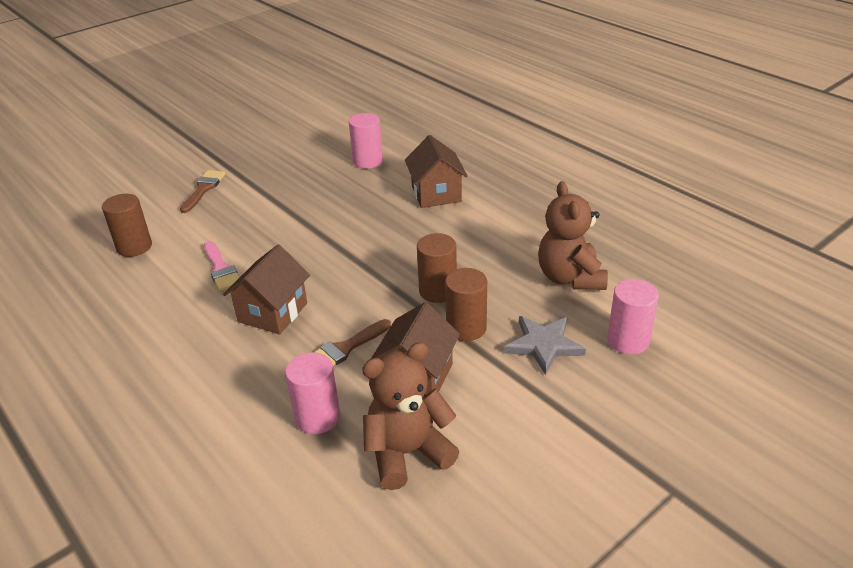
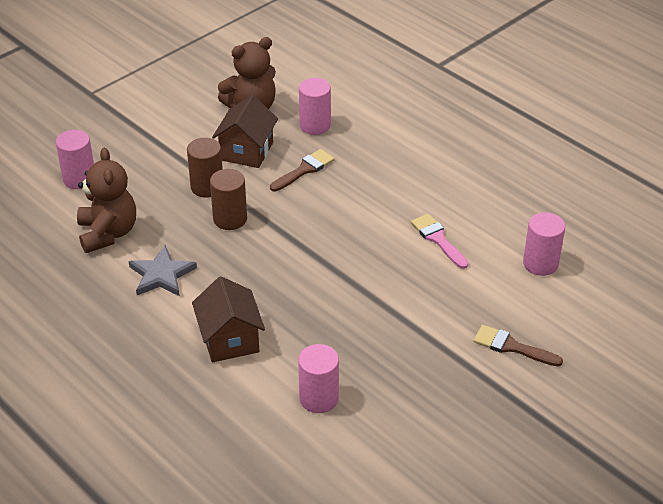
camera: 175 degrees right, 5 degrees up
(134, 247) = (540, 264): brown cylinder -> pink cylinder
(203, 189) = (511, 347): brown brush -> brown brush turned 105 degrees clockwise
(273, 312) = (373, 198): brown house -> none
(544, 345) = (147, 174): grey star -> grey star (161, 275)

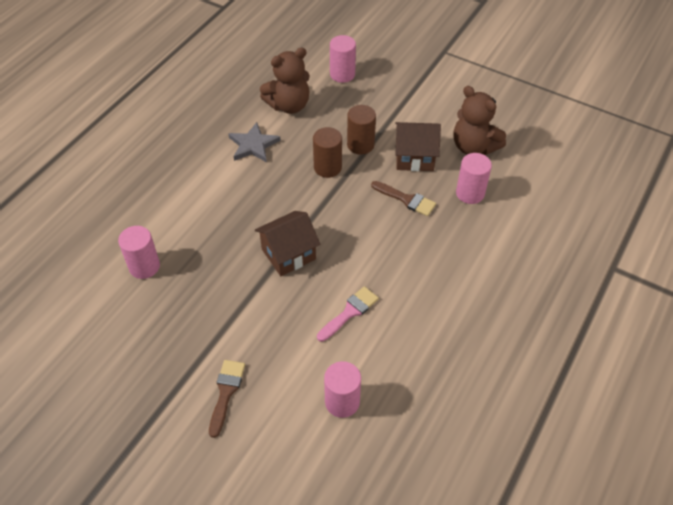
camera: 75 degrees right, 10 degrees up
(230, 339) = (195, 200): brown house -> brown house (288, 254)

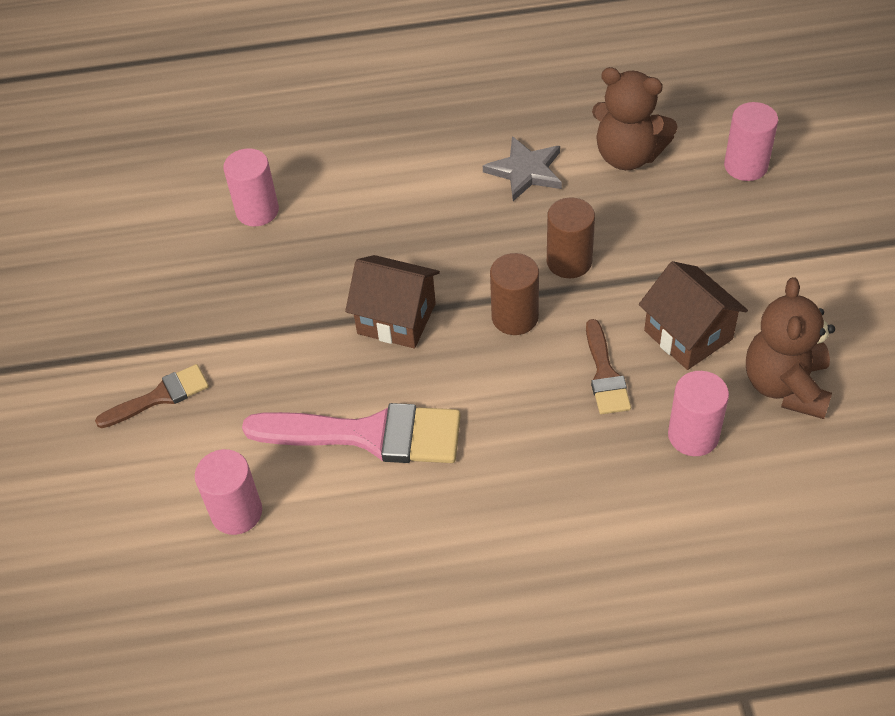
camera: 55 degrees right, 0 degrees up
(349, 312) = (368, 435): pink brush -> pink brush, size x1.84
(360, 145) = (644, 266): brown cylinder -> brown cylinder (515, 317)

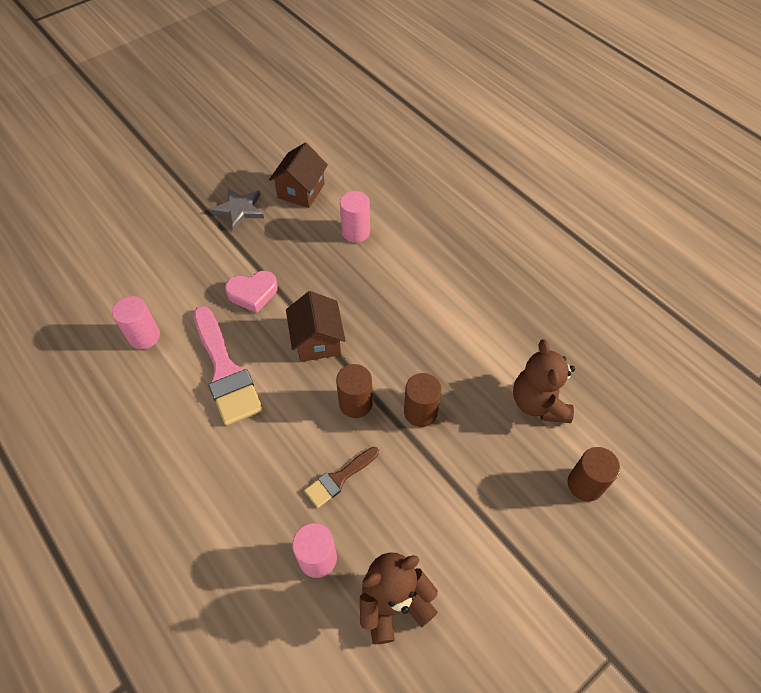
camera: 55 degrees right, 5 degrees up
(160, 396) = (202, 261): brown brush -> none
(265, 358) = (253, 293): none -> pink heart
(525, 171) = (481, 349): grey star -> grey star (239, 209)
(688, 335) = (402, 516): brown house -> brown house (301, 191)
(745, 166) = (585, 484): pink cylinder -> brown cylinder

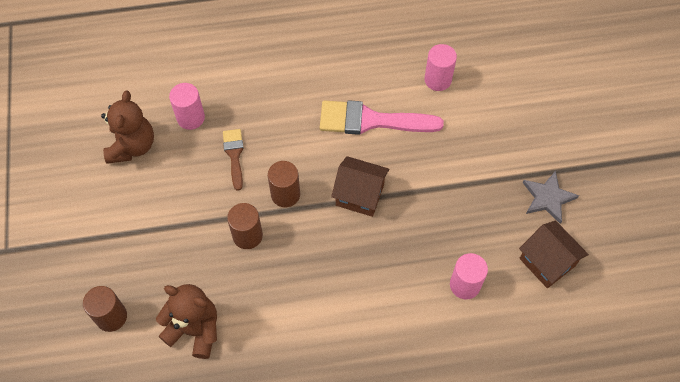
camera: 120 degrees right, 5 degrees up
(253, 293) = (438, 169): pink heart -> none

